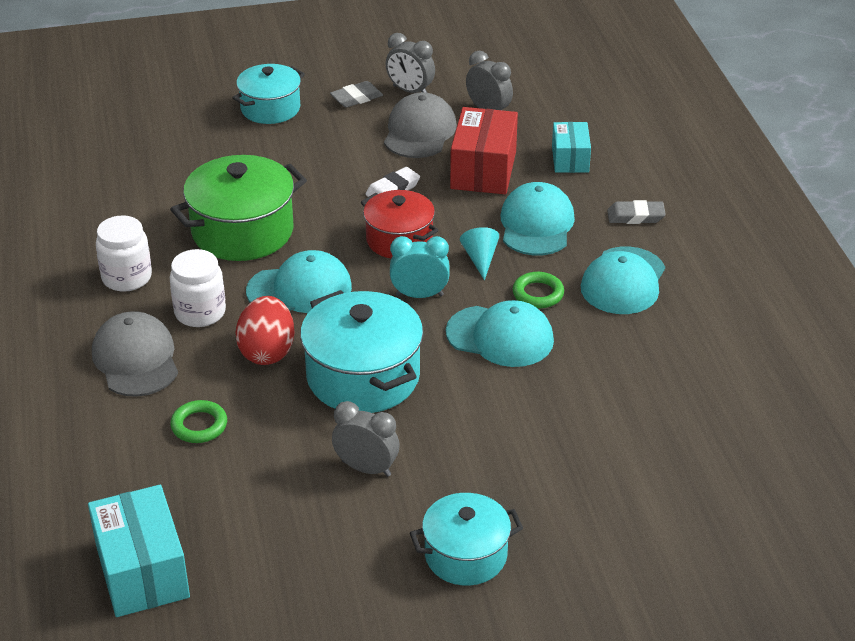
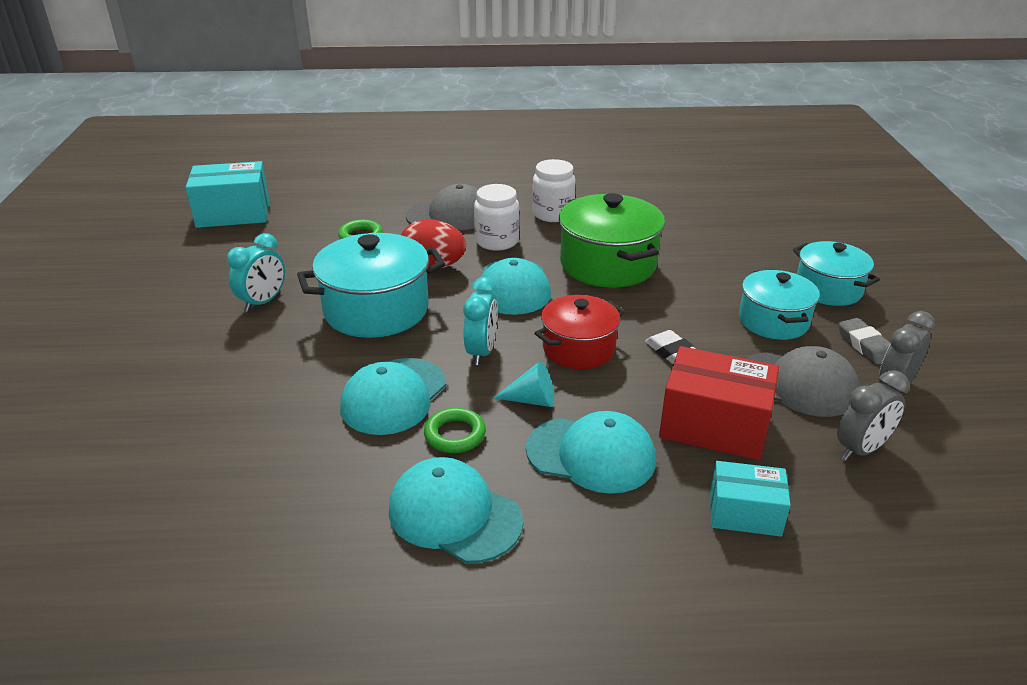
camera: 100 degrees right, 5 degrees down
(366, 468) = (263, 302): grey clock -> turquoise clock
(465, 555) = (127, 340): turquoise pot -> turquoise pot (773, 321)
(635, 216) = (597, 559): grey eraser -> none

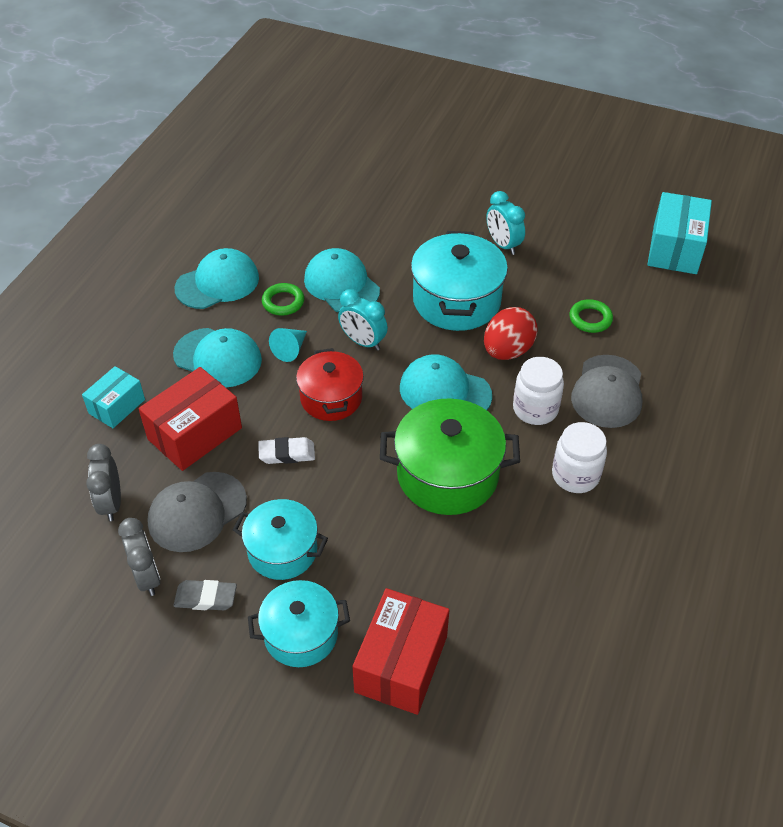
camera: 115 degrees right, 15 degrees up
(591, 455) = (218, 358): turquoise cap -> turquoise cap turned 105 degrees counterclockwise
(791, 244) = (401, 664): none -> red box

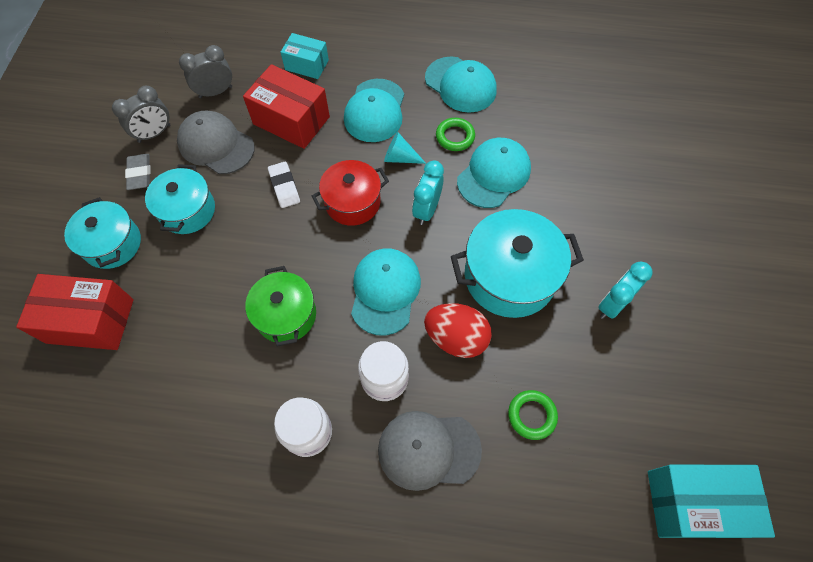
camera: 75 degrees right, 15 degrees up
(447, 475) = (286, 315): green pot -> green pot, size x0.65

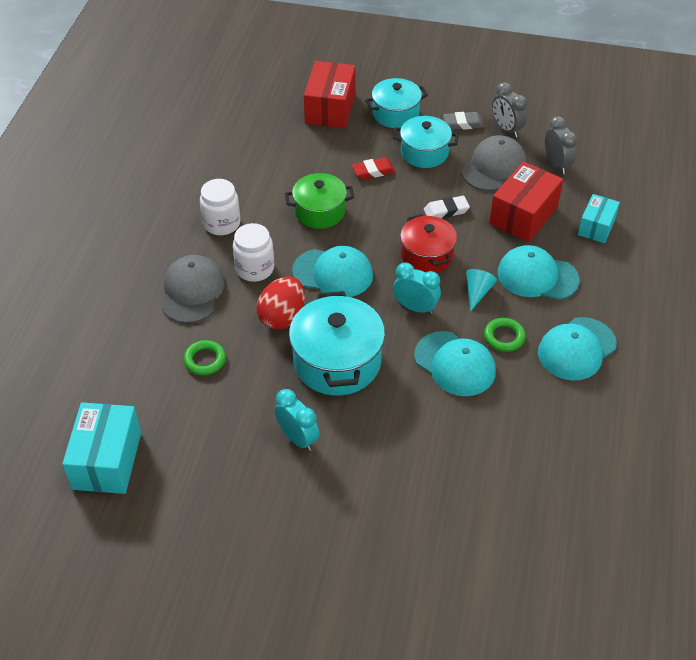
camera: 95 degrees right, 15 degrees down
(216, 262) = (373, 171): none -> red eraser

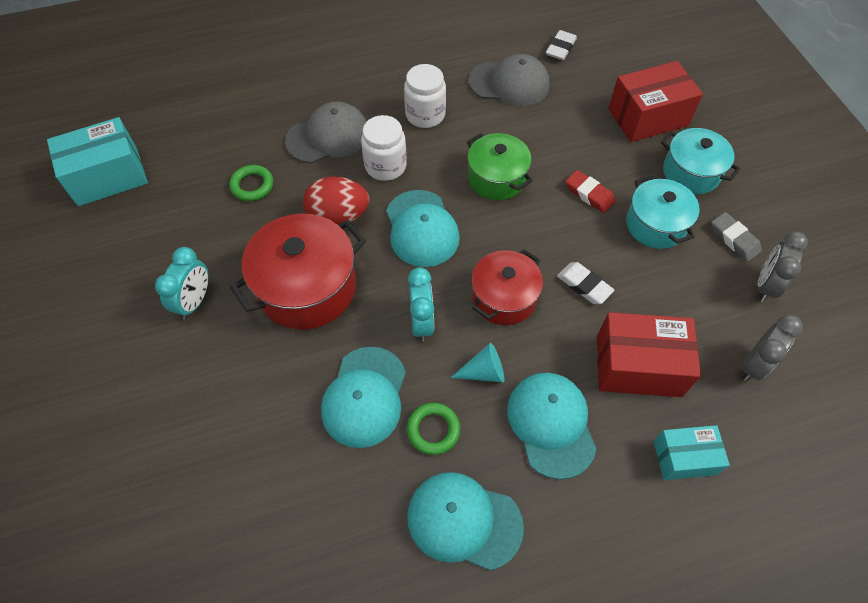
camera: 60 degrees right, 10 degrees up
(222, 118) = (560, 48): none -> white eraser
(337, 362) = (307, 288): turquoise pot -> red pot
(493, 167) = (691, 300): grey cap -> grey cap (509, 83)

